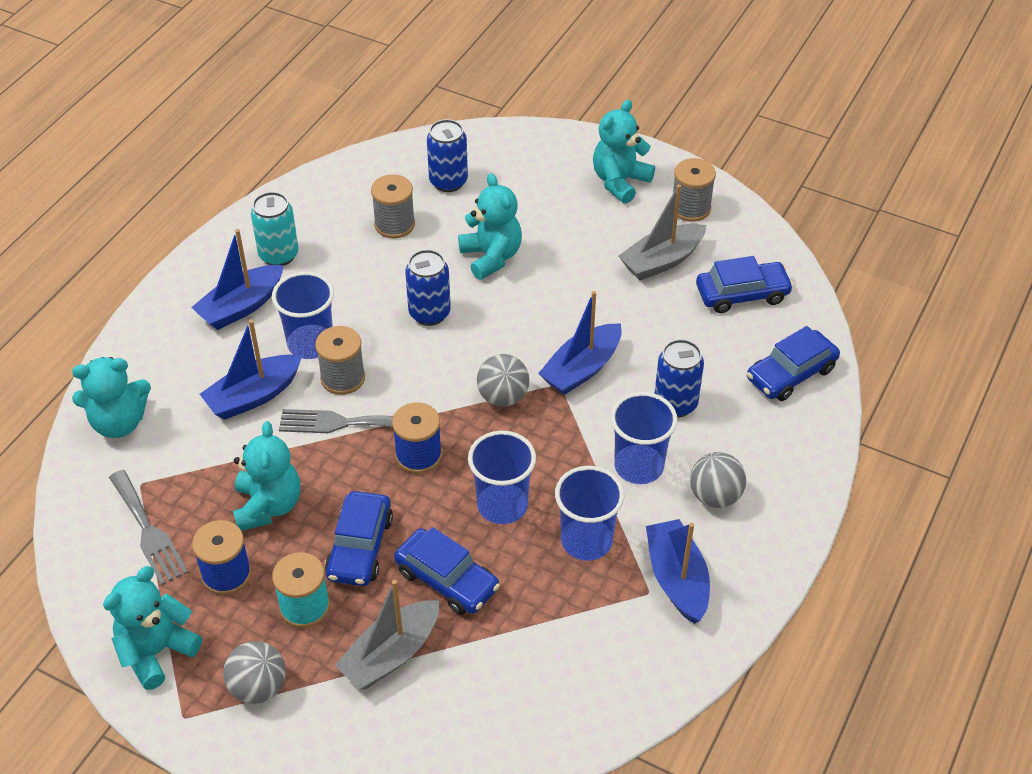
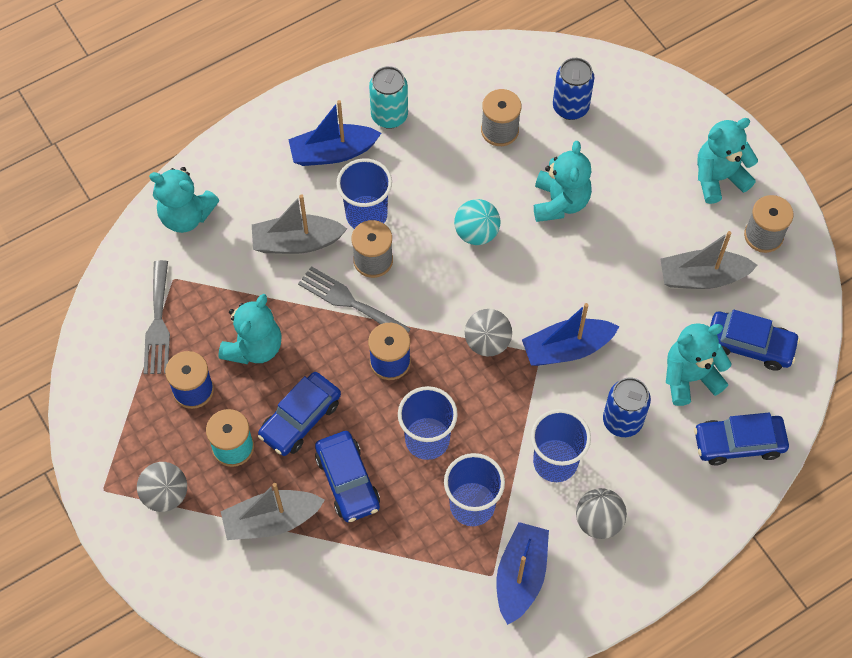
camera: 30 degrees right, 15 degrees up
(156, 651) = (112, 427): turquoise teddy bear -> turquoise teddy bear (690, 377)
(253, 396) = (297, 242): blue boat -> grey boat
(429, 313) = (476, 233): blue can -> turquoise ball

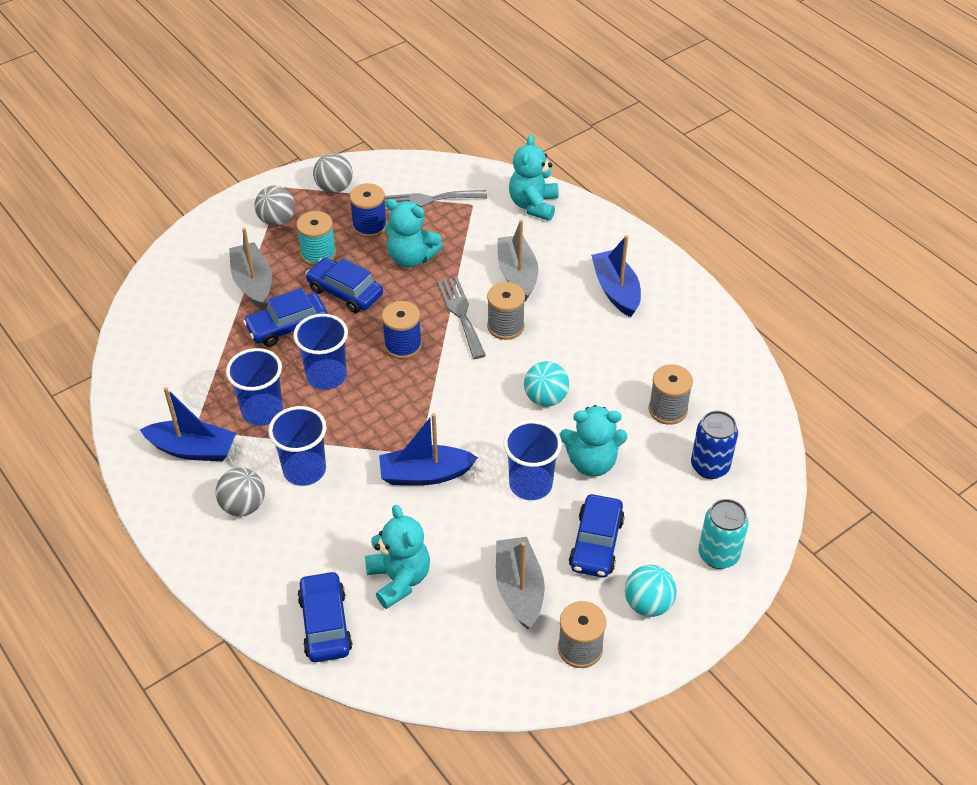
camera: 85 degrees right, 15 degrees down
(349, 302) = (461, 314): grey fork -> grey fork turned 45 degrees counterclockwise
(366, 215) = (552, 318): blue cup -> blue cup (530, 484)
(389, 116) = (665, 326): turquoise can -> turquoise can (718, 555)
(487, 342) = (427, 413): grey ball -> grey ball (334, 188)
(567, 348) = (425, 474): blue boat -> blue boat turned 75 degrees counterclockwise
(622, 421) = (348, 522): blue can -> none
(718, 178) = (648, 604): turquoise teddy bear -> turquoise ball
(750, 345) = (441, 634): blue car -> blue car (596, 543)

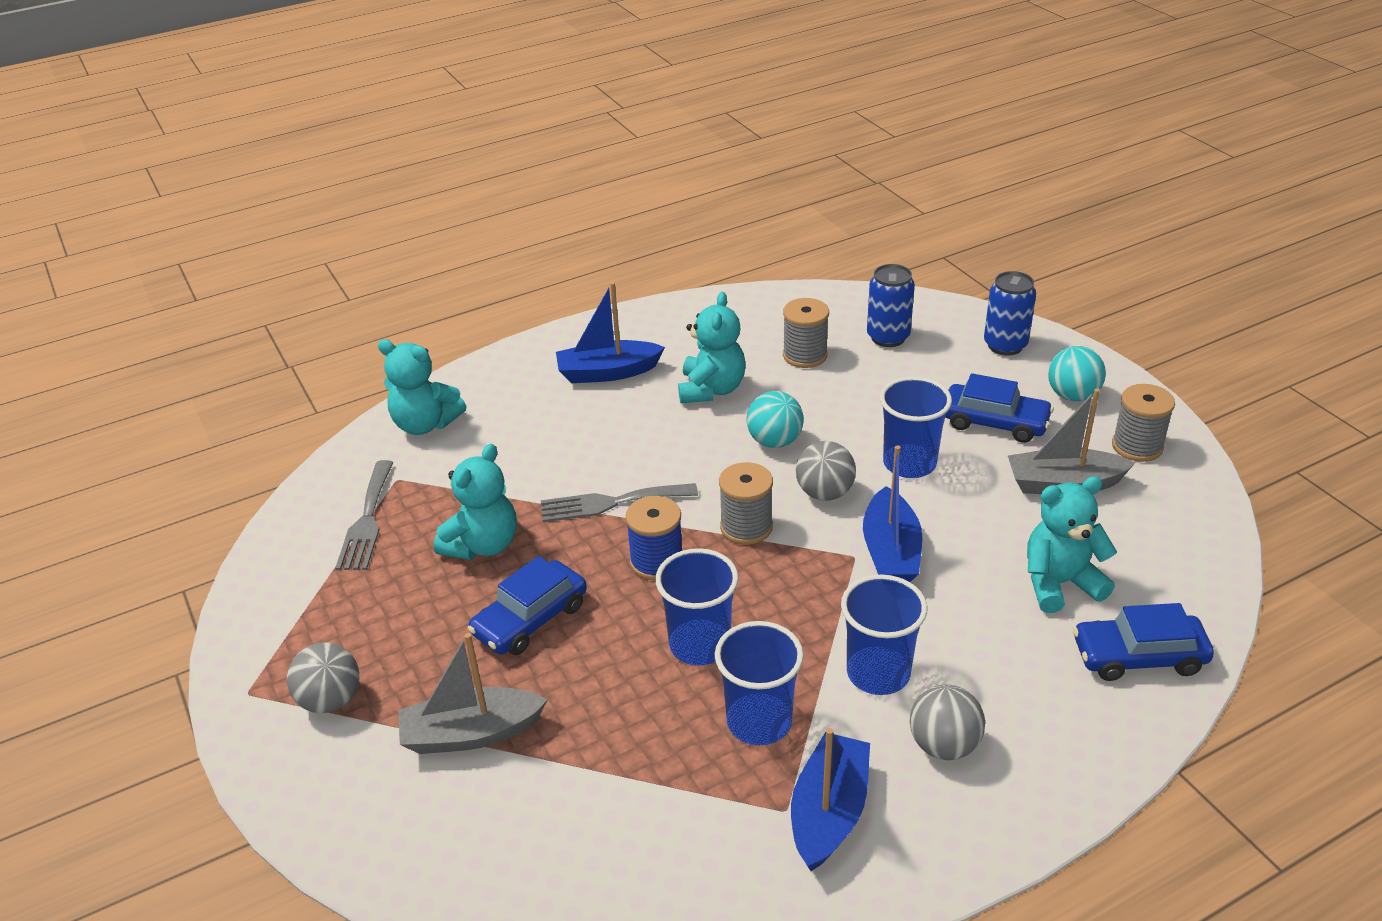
camera: 80 degrees left, 10 degrees down
(287, 326) = (585, 689): blue car -> none
(318, 254) = (434, 648): turquoise spool -> none
(334, 188) = (285, 625): grey ball -> grey ball (824, 493)
(369, 226) = (395, 587): blue spool -> none
(505, 326) = (645, 465): grey spool -> grey spool (746, 527)
(517, 275) = (553, 448): grey boat -> none
(591, 462) = (878, 415): turquoise teddy bear -> turquoise teddy bear (711, 389)
(718, 555) = (1005, 345): turquoise can -> blue can

